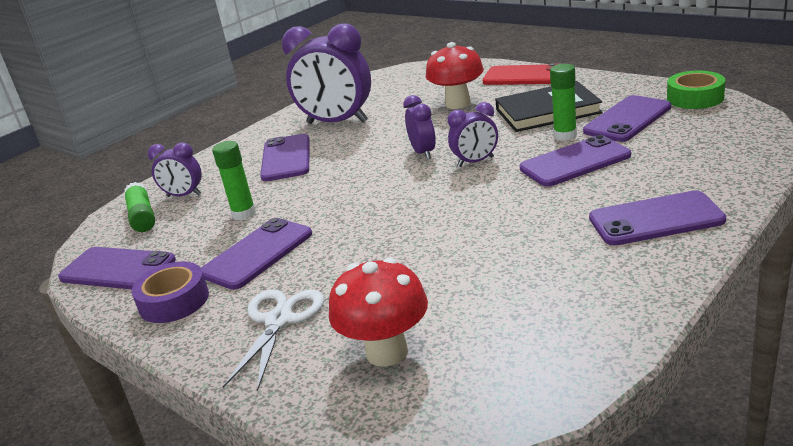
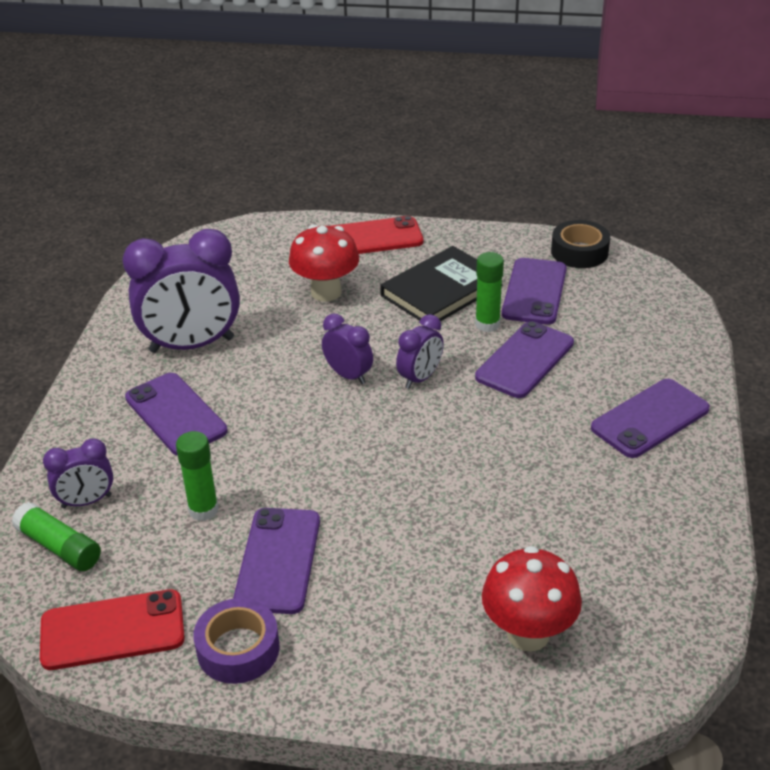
camera: 35 degrees left, 10 degrees up
(118, 269) = (112, 630): purple phone -> red phone
(279, 320) = (387, 634): white scissors -> none
(695, 98) = (579, 252): green tape -> black tape

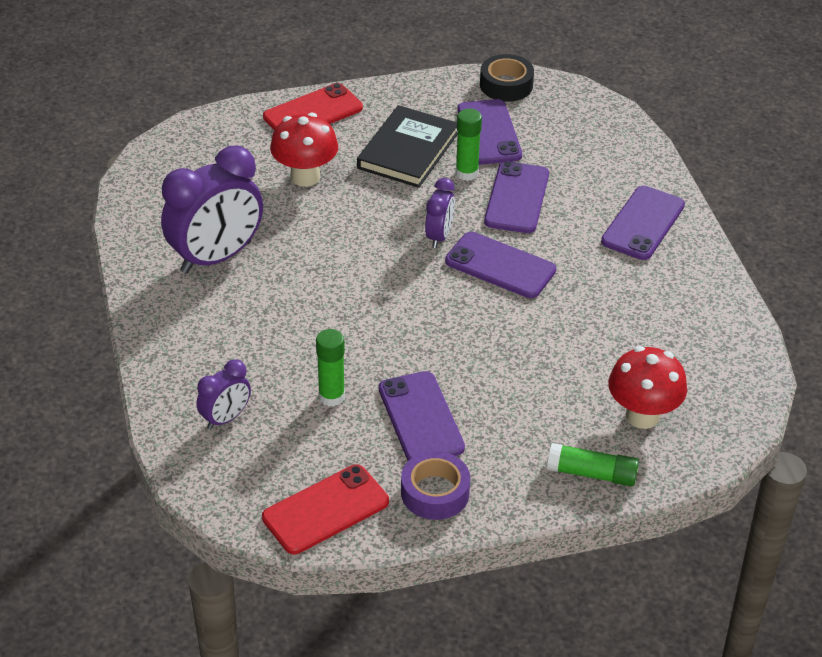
camera: 25 degrees left, 5 degrees up
(59, 547) = (231, 461): green glue stick -> green glue stick (592, 473)
(175, 414) = (248, 324): purple phone -> purple phone (500, 266)
(348, 375) = (376, 249): purple clock -> none

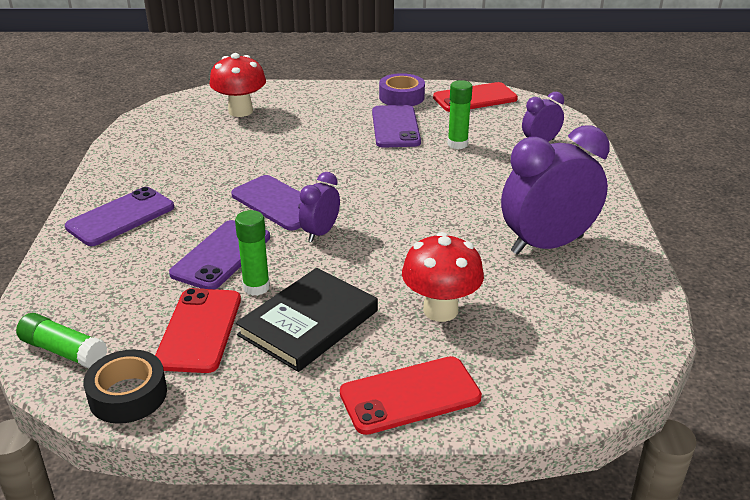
camera: 165 degrees left, 10 degrees down
(489, 132) = (199, 330): purple phone -> red phone
(592, 473) = (296, 93): green glue stick -> green glue stick (63, 351)

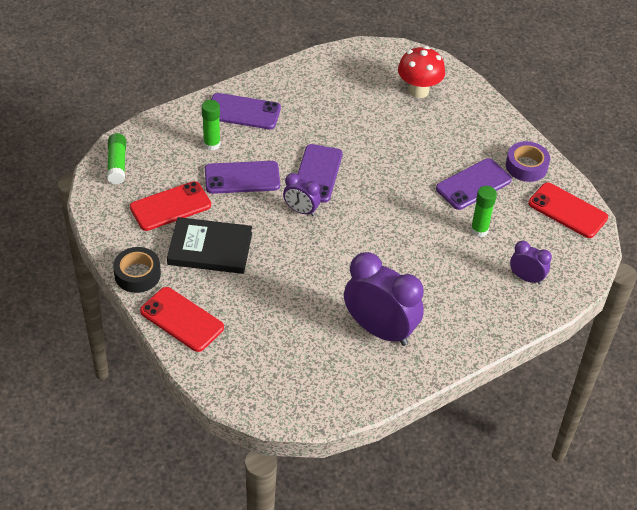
camera: 55 degrees right, 15 degrees up
(128, 395) = (105, 208): black tape -> black tape (137, 274)
(256, 287) = (224, 209): green glue stick -> green glue stick (212, 144)
(320, 233) = (301, 210): purple clock -> purple clock turned 150 degrees counterclockwise
(440, 310) = (266, 302): red mushroom -> none

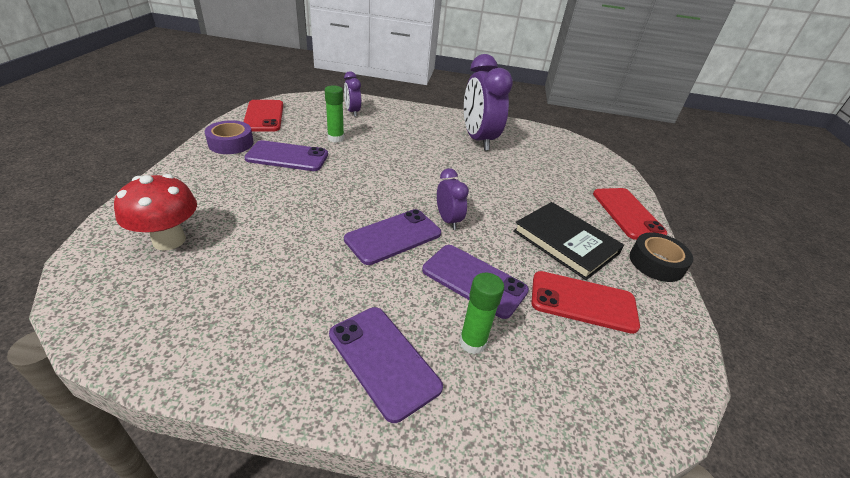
camera: 140 degrees left, 10 degrees down
(117, 164) = (632, 406): green glue stick -> none

